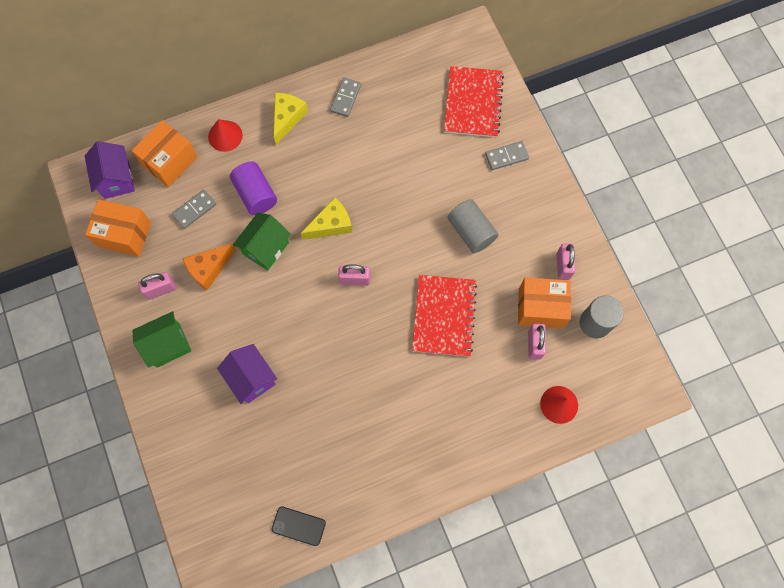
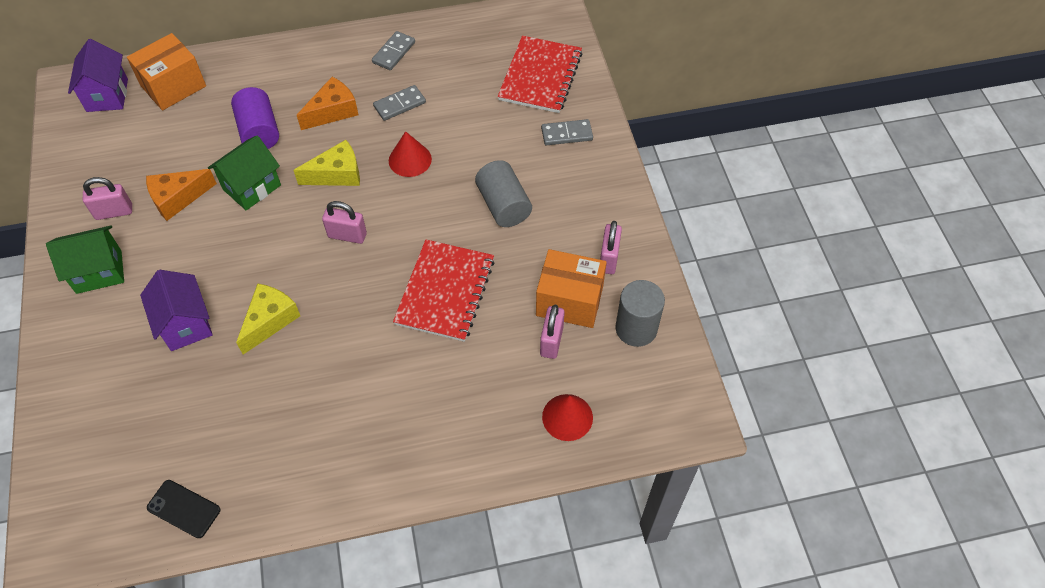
camera: 10 degrees right, 15 degrees down
(124, 234) = (94, 150): orange box -> none
(194, 210) = (183, 137): grey domino -> grey domino (399, 104)
(225, 136) = (245, 70): red cone -> red cone (410, 159)
(287, 118) = (321, 63): yellow cheese -> yellow cheese (270, 320)
(311, 165) = (333, 111): none -> orange cheese

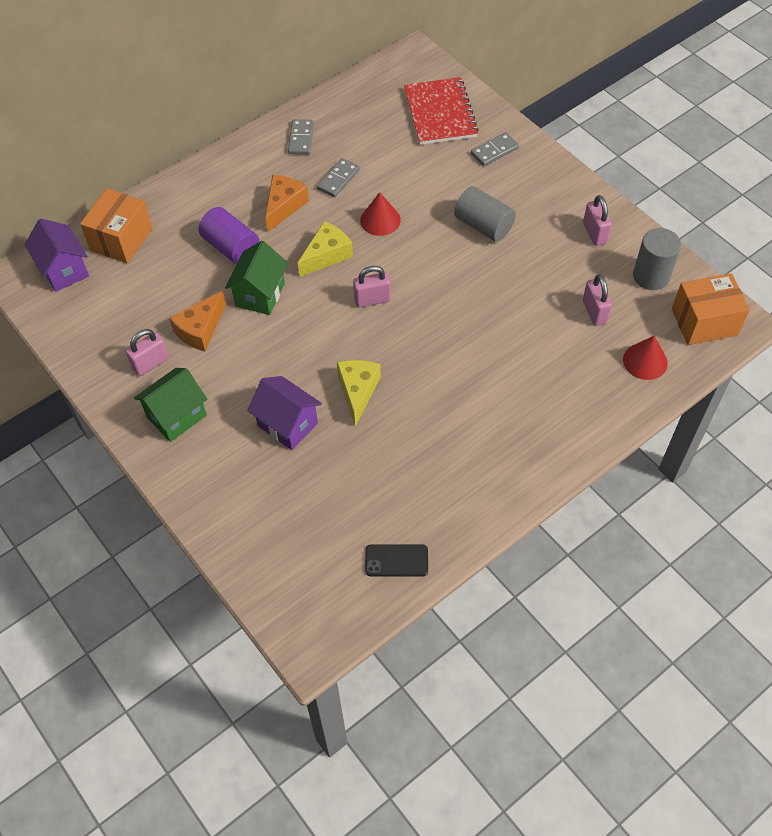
camera: 25 degrees left, 0 degrees up
(445, 291) = (485, 310): red notebook -> none
(569, 301) = (587, 276): orange box -> orange box (704, 322)

